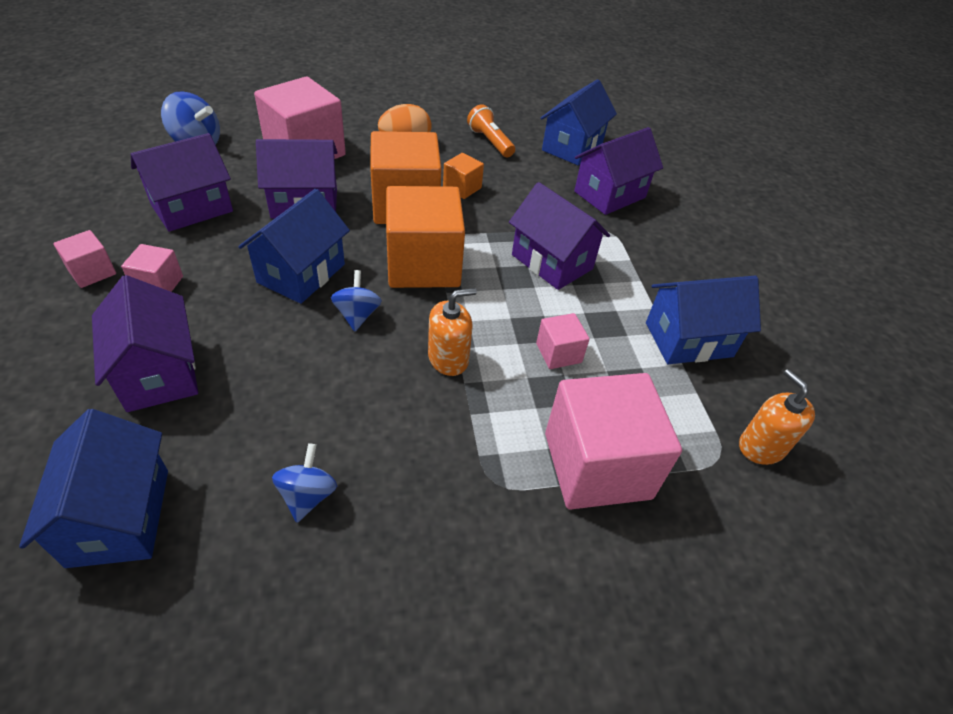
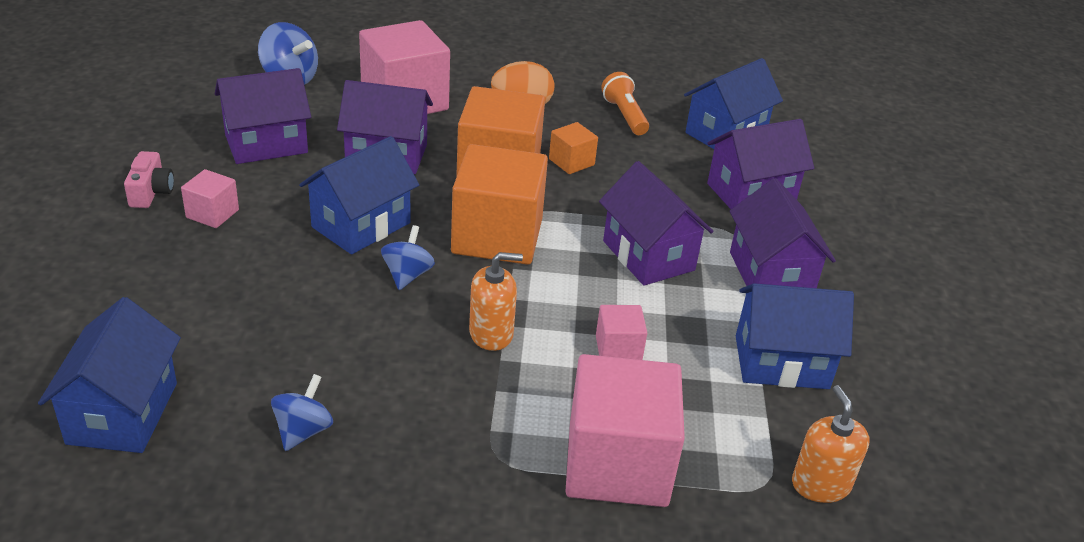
camera: 15 degrees right, 10 degrees down
(92, 272) = (151, 192): pink cube -> pink camera
(159, 372) = (191, 295): purple house -> purple house (770, 274)

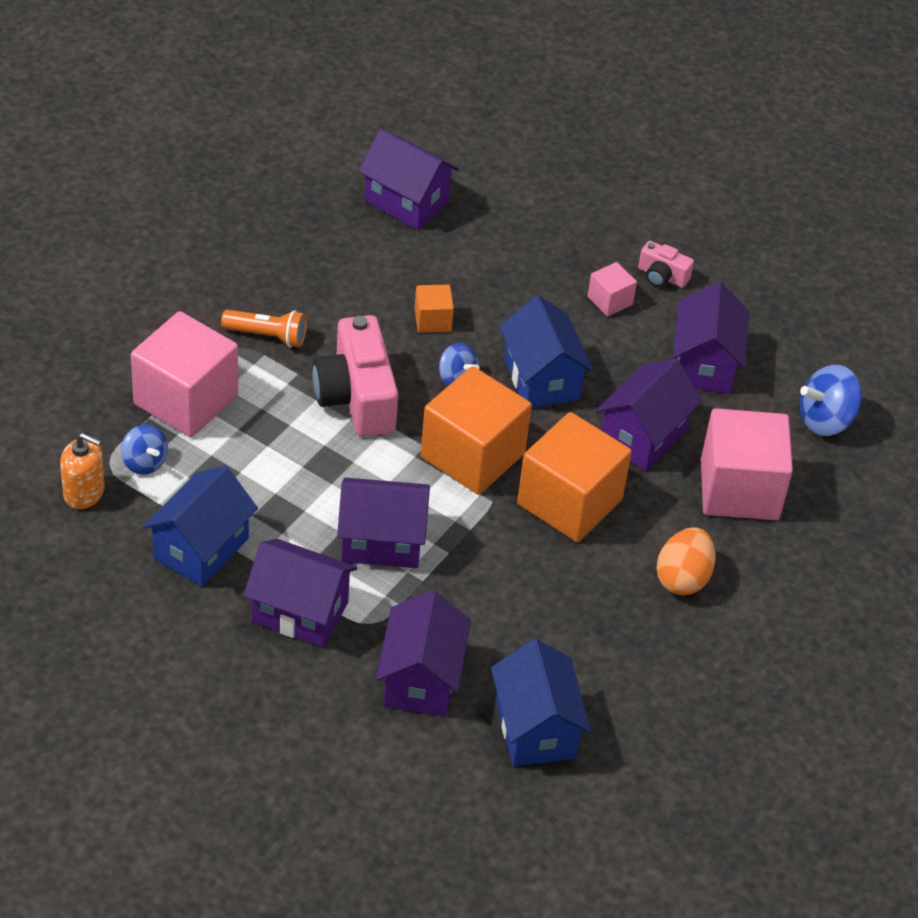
camera: 120 degrees right, 10 degrees up
(123, 413) = (406, 202): blue house -> purple house
(303, 431) = (331, 270): blue spinning top -> blue spinning top (144, 463)
(491, 333) = (356, 397): orange soap dispenser -> pink camera
(571, 162) = (556, 565): orange cube -> orange cube (432, 320)
(618, 349) = (287, 459): pink cube -> none
(624, 115) = (619, 658): orange flashlight -> orange flashlight (267, 336)

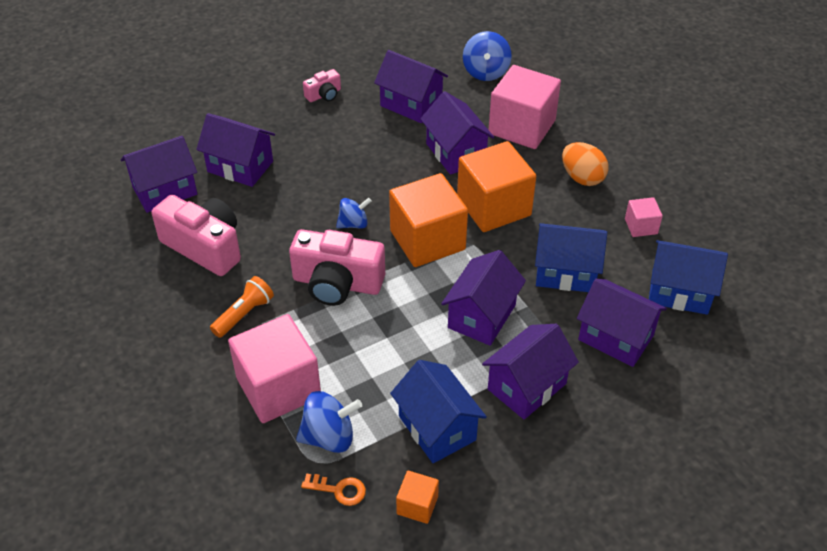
camera: 60 degrees left, 0 degrees up
(84, 492) = (339, 490): orange soap dispenser -> orange key
(144, 463) = (329, 437): blue spinning top -> blue spinning top, size x1.51
(343, 267) = (205, 247): none -> pink camera
(432, 320) = (289, 217): orange cube -> orange cube (417, 505)
(485, 248) = (240, 166): none -> purple house
(541, 379) = (378, 182): blue house -> blue house (566, 272)
(610, 301) = (329, 125): pink cube -> pink cube (641, 226)

